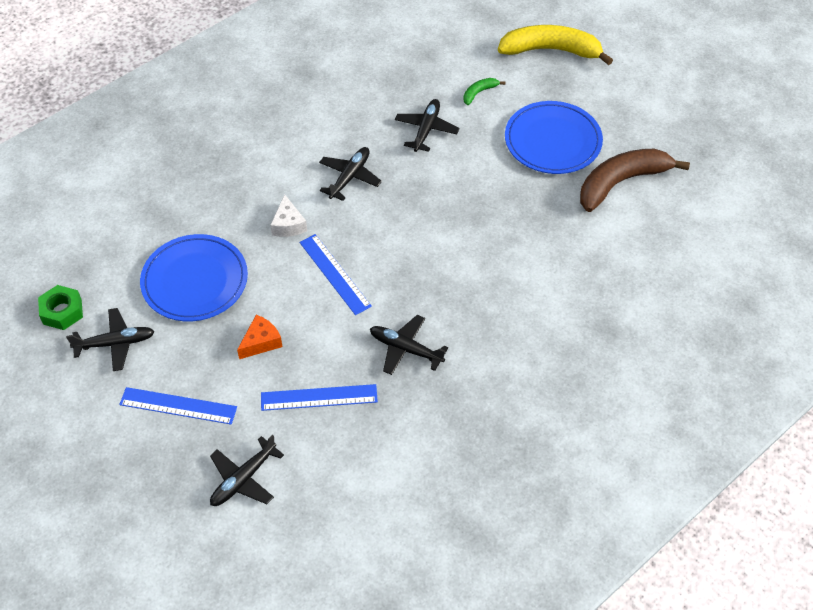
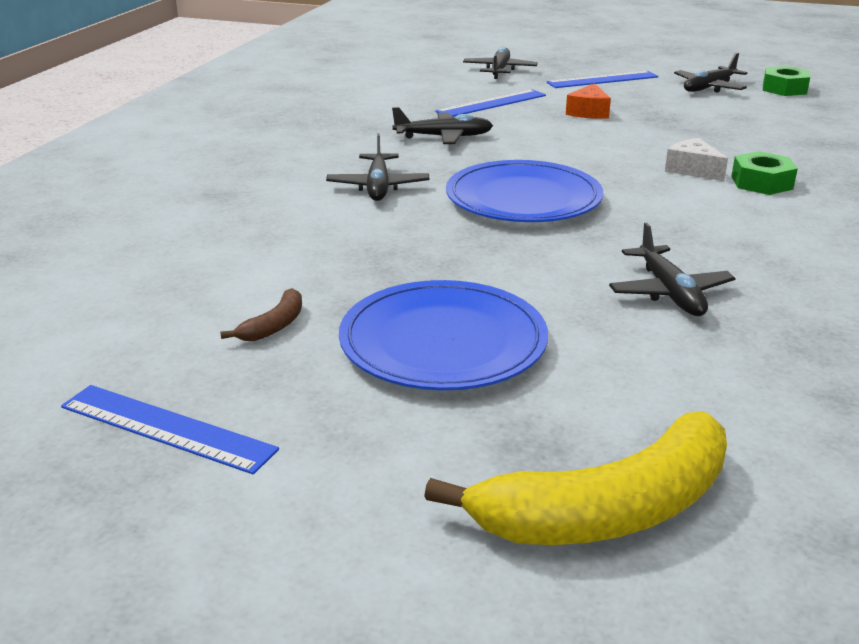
camera: 150 degrees right, 25 degrees down
(195, 281) = (711, 122): blue plate -> blue plate (523, 199)
(267, 193) = (761, 182): none -> green nut
(334, 274) = (584, 155): blue ruler -> blue ruler (166, 428)
(349, 177) = (692, 218): black plane -> black plane (378, 186)
(479, 93) = (655, 369): green banana -> none
(621, 183) = (274, 325): brown banana -> brown banana, size x0.43

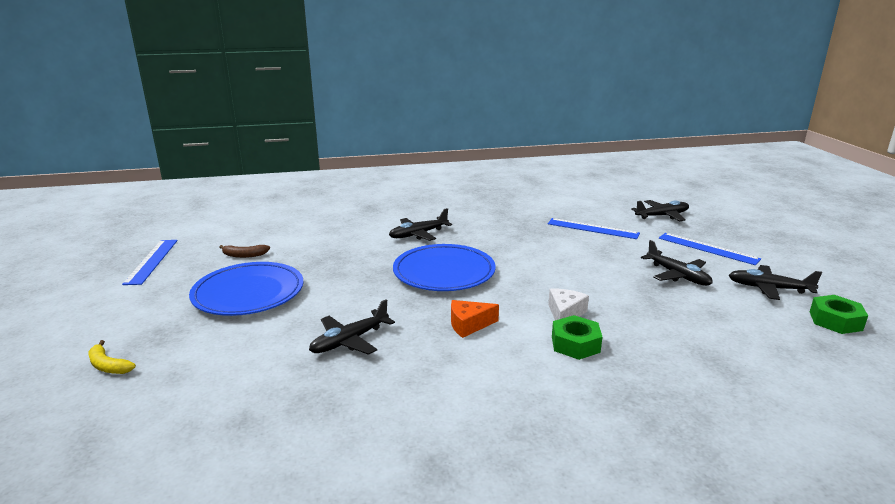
camera: 60 degrees right, 5 degrees down
(443, 137) = (513, 230): black plane -> black plane (677, 275)
(588, 112) = (627, 258): orange cheese -> orange cheese (469, 325)
(608, 510) = (108, 366): yellow banana -> yellow banana, size x0.43

